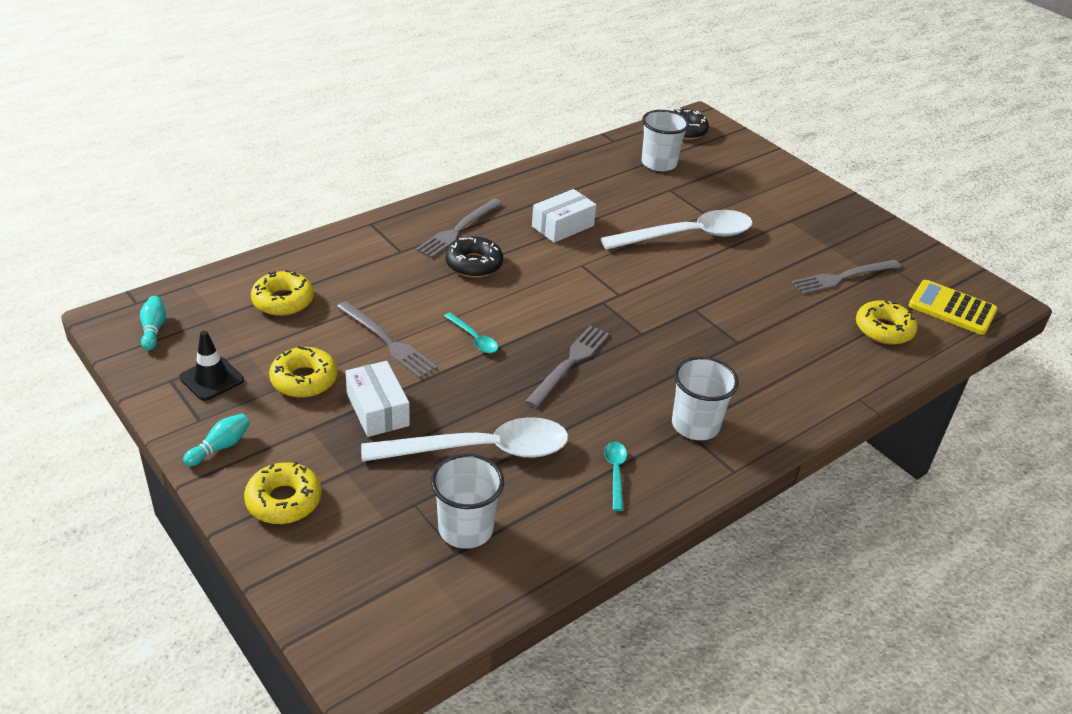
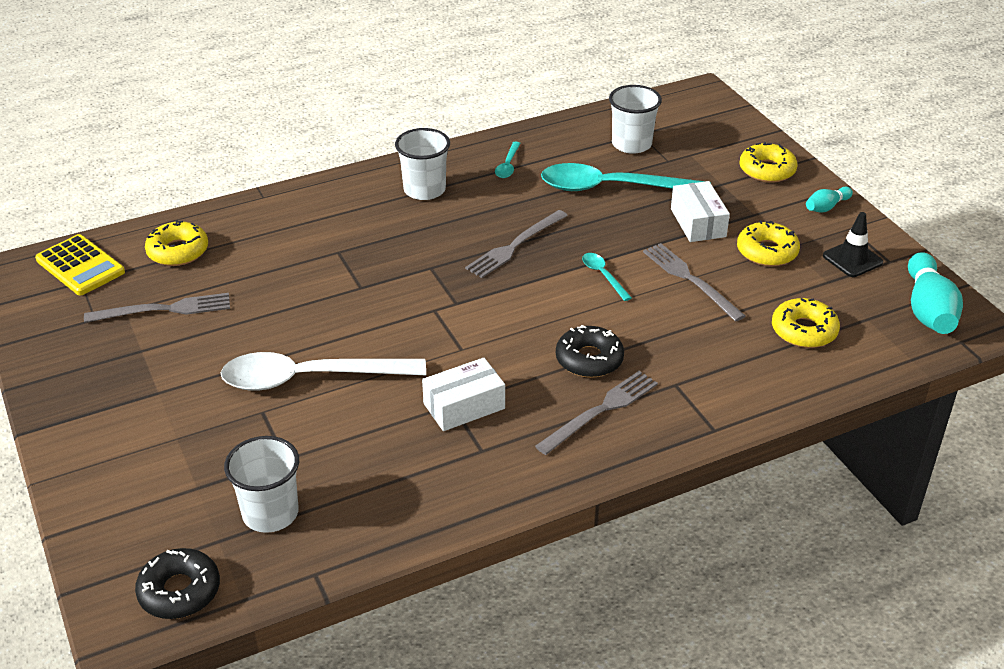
camera: 165 degrees left, 0 degrees up
(154, 329) = (928, 310): turquoise bowling pin -> turquoise bowling pin, size x1.89
(480, 450) = (612, 188): white spoon -> turquoise spoon

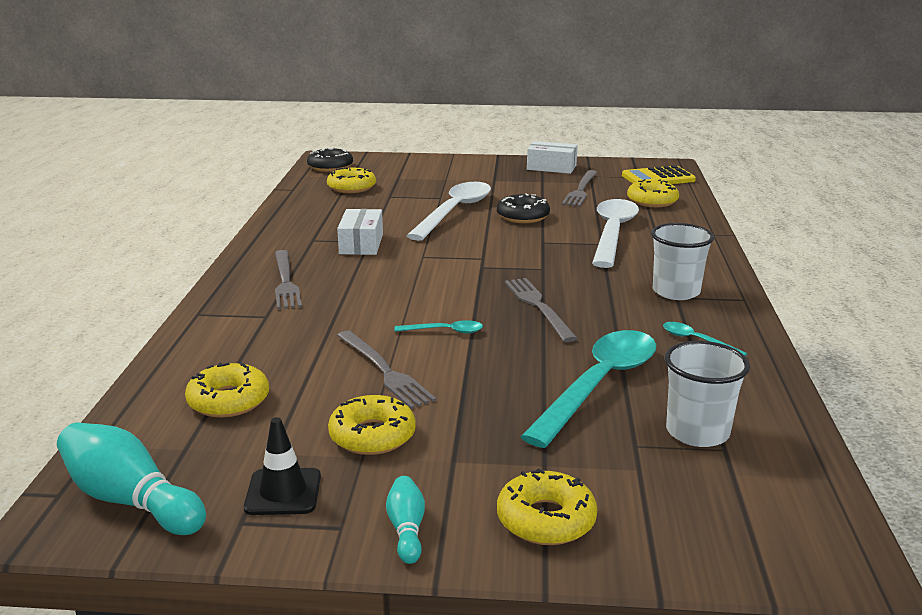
camera: 120 degrees right, 15 degrees down
(270, 513) = (351, 187): white cup -> yellow donut
(303, 252) = (612, 233): none -> white spoon
(589, 359) = (345, 293): black donut -> black donut (523, 216)
(690, 280) = (384, 371): grey fork -> grey fork turned 60 degrees clockwise
(698, 223) = (476, 413): white box -> white box (551, 167)

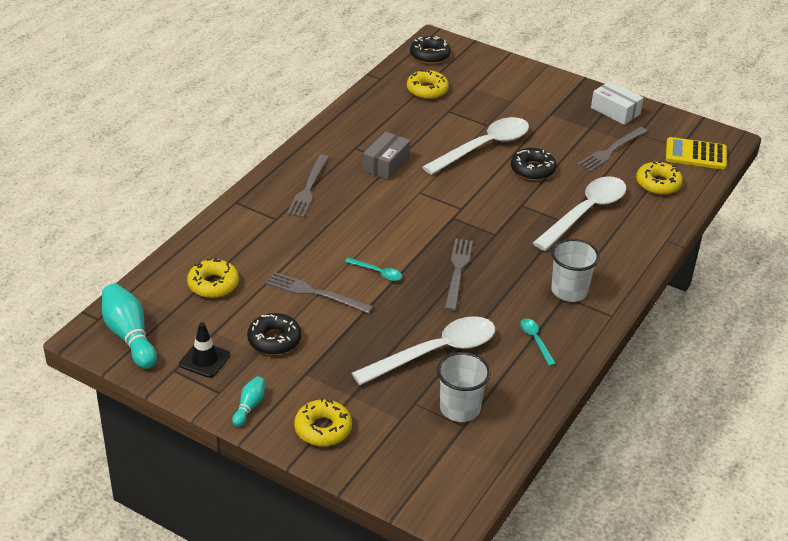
camera: 25 degrees right, 15 degrees up
(361, 244) = (386, 164): white box -> grey box
(372, 435) = (274, 340): yellow donut -> black donut
(384, 371) = (315, 293): grey fork -> grey fork turned 120 degrees clockwise
(599, 385) = (435, 352): turquoise spoon -> white spoon

